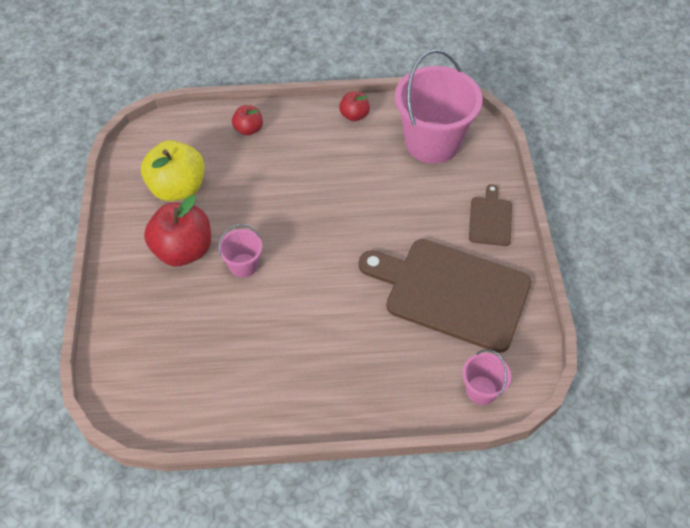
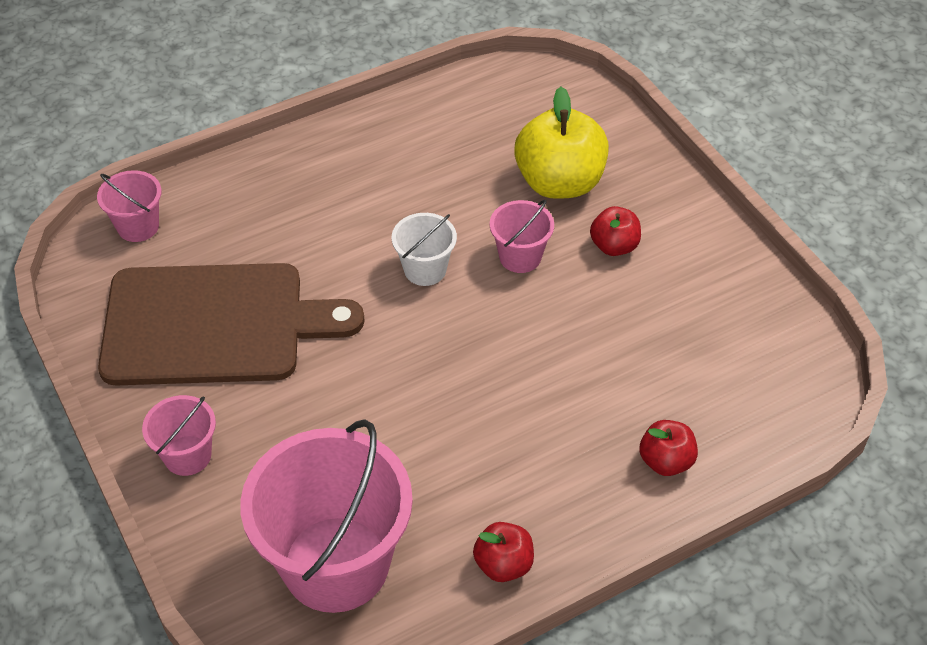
camera: 155 degrees right, 5 degrees down
(178, 188) = (694, 323): yellow apple -> yellow apple (559, 182)
(183, 250) = (614, 246): red apple -> red apple, size x0.53
(306, 279) = (425, 269): none -> white bucket
(490, 219) = (187, 455): brown cutting board -> pink bucket

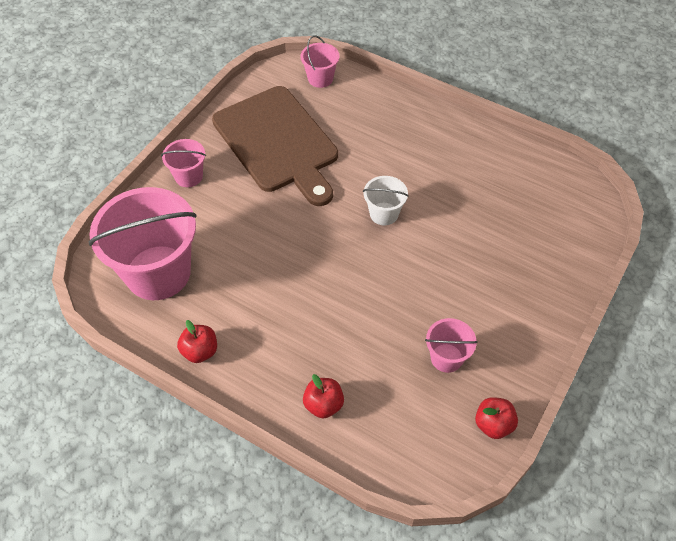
camera: 60 degrees right, 5 degrees up
(520, 257) = (429, 255): pink bucket -> pink bucket (446, 358)
(559, 182) = (506, 247): yellow apple -> none
(614, 246) = (476, 300): red apple -> red apple (493, 424)

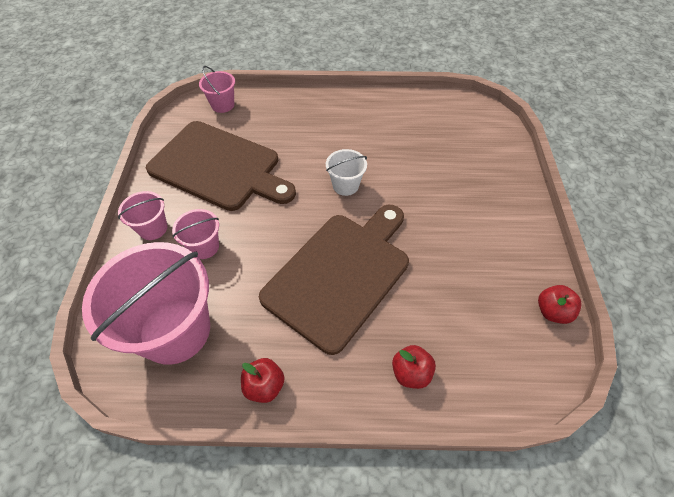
camera: 30 degrees left, 0 degrees up
(320, 294) = (340, 274): none -> brown cutting board
(446, 358) = (477, 276): pink bucket -> pink bucket (204, 247)

